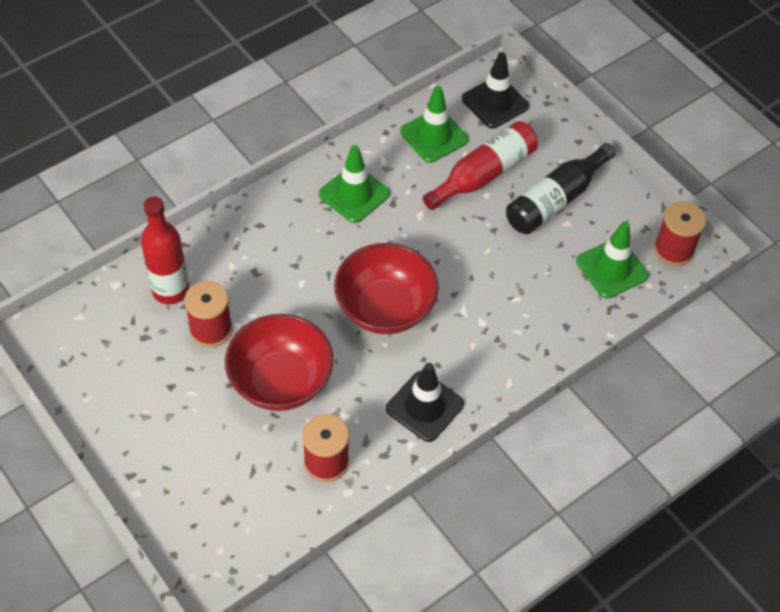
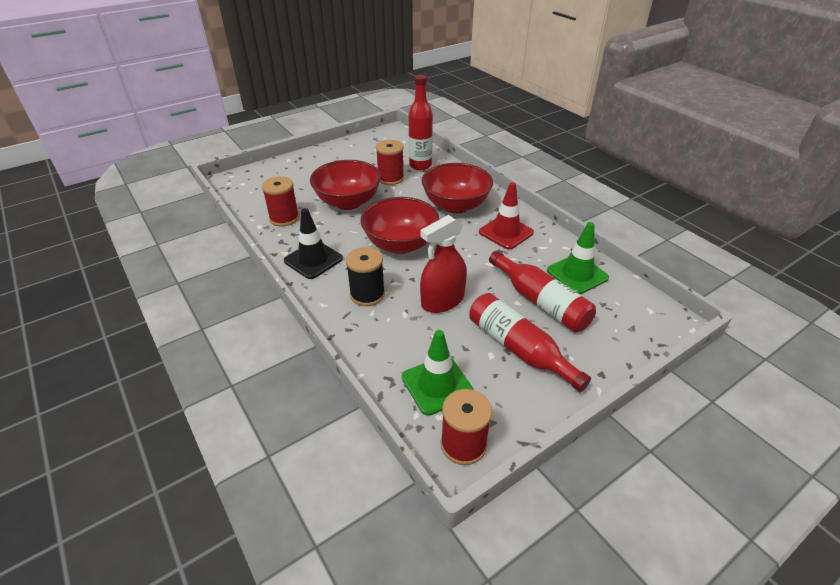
camera: 95 degrees right, 15 degrees down
(290, 246) = (455, 205): none -> red bowl
(354, 194) = (506, 232): green traffic cone -> red traffic cone
(487, 338) = (367, 294): none -> black spool
(491, 263) = (442, 301): none -> red spray bottle
(495, 102) = (631, 314): black traffic cone -> none
(555, 200) = (519, 349): black bottle -> red bottle

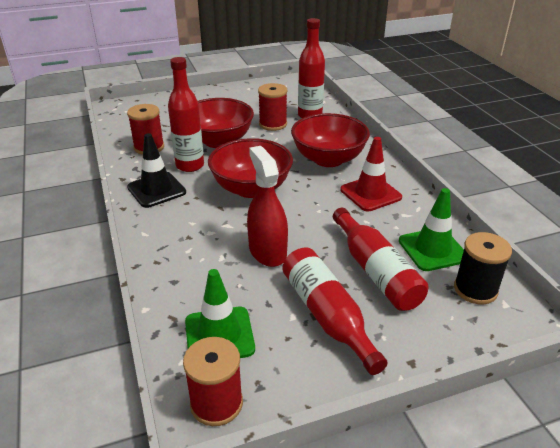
camera: 15 degrees right, 5 degrees down
(333, 231) = (190, 166): none -> red bottle
(367, 294) = (192, 232): black spool -> black spool (475, 289)
(442, 301) = (267, 251): red spray bottle -> red spray bottle turned 90 degrees clockwise

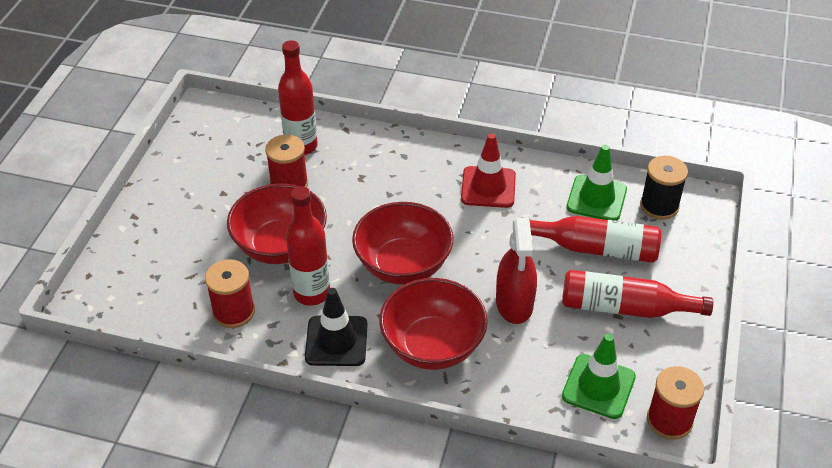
camera: 55 degrees left, 10 degrees up
(267, 251) = (514, 303): red spray bottle -> red spray bottle turned 105 degrees counterclockwise
(328, 159) = (403, 181): red bowl -> red bowl (433, 346)

